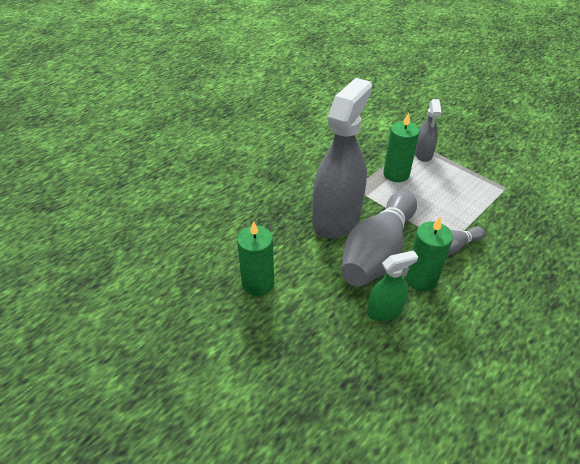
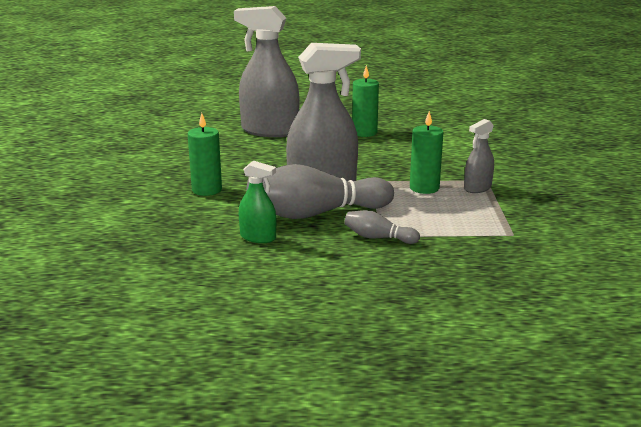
camera: 45 degrees right, 20 degrees down
(193, 174) = (269, 131): none -> grey spray bottle
(421, 279) = (317, 238): green candle -> green candle (364, 132)

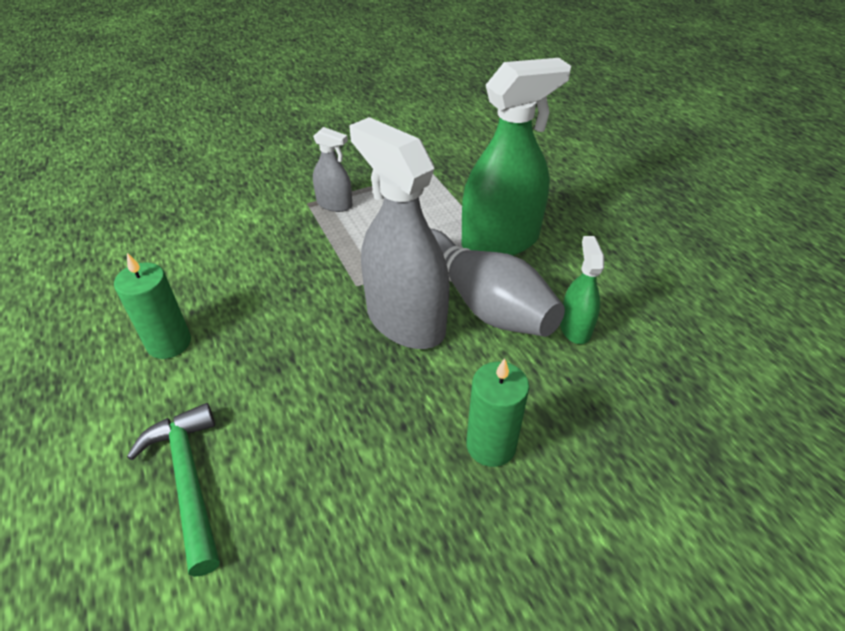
camera: 115 degrees left, 20 degrees up
(269, 131) = (188, 480): grey spray bottle -> green hammer
(378, 238) = (500, 241): grey bowling pin -> green spray bottle
(424, 188) = (356, 239): green candle -> none

